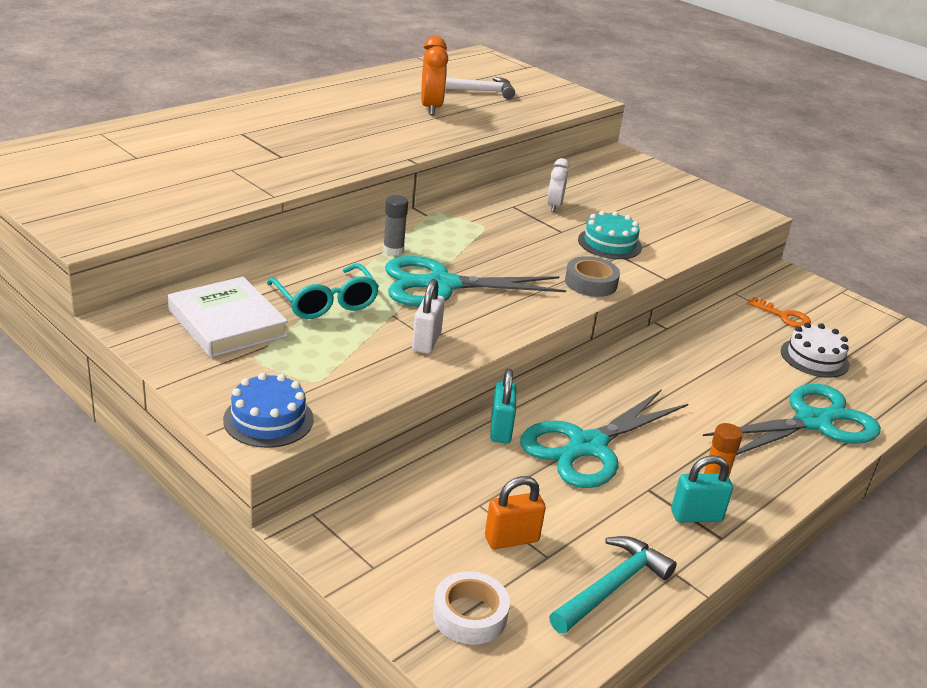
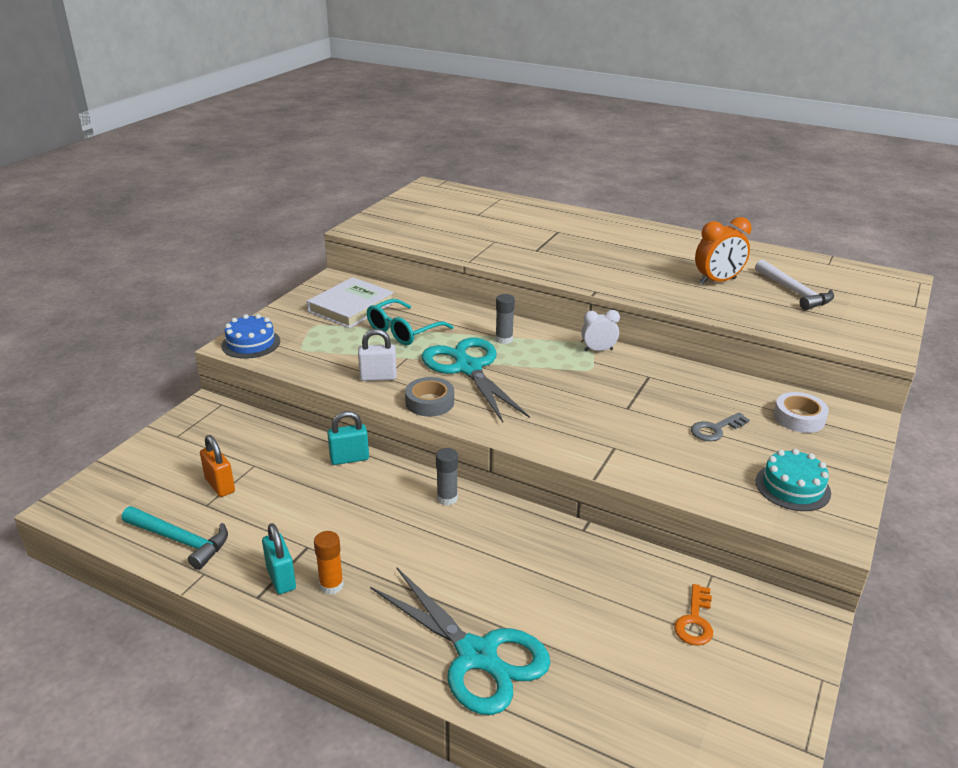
camera: 75 degrees right, 0 degrees up
(469, 615) = (139, 481): white tape -> white tape (799, 418)
(554, 206) = (676, 396): white clock -> white clock (598, 350)
(588, 446) = (350, 505): turquoise scissors -> none
(591, 283) = (540, 437): grey tape -> grey tape (430, 402)
(597, 384) = (447, 498): none -> grey glue stick
(609, 243) = (632, 437): turquoise cake -> turquoise cake (792, 487)
(611, 208) = (715, 429): none -> grey key
(814, 358) = (617, 653): white cake -> none

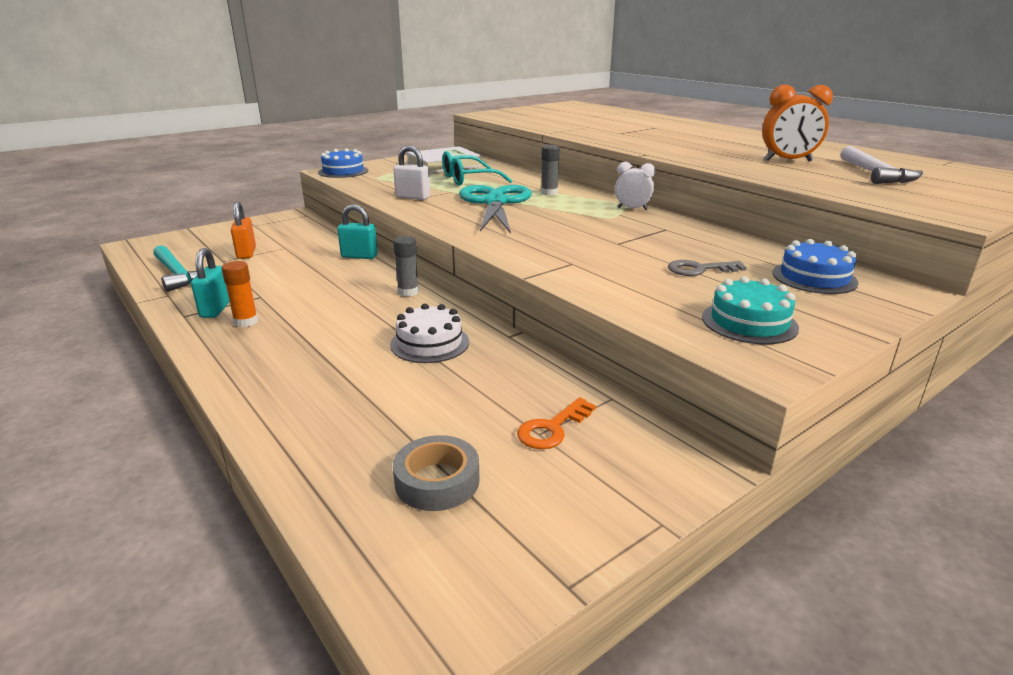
camera: 25 degrees right, 5 degrees down
(430, 402) = (435, 214): grey tape -> grey tape (437, 481)
(477, 655) = (302, 394): turquoise scissors -> none
(526, 559) = (430, 343): none -> white cake
(799, 418) = (814, 278): white tape -> blue cake

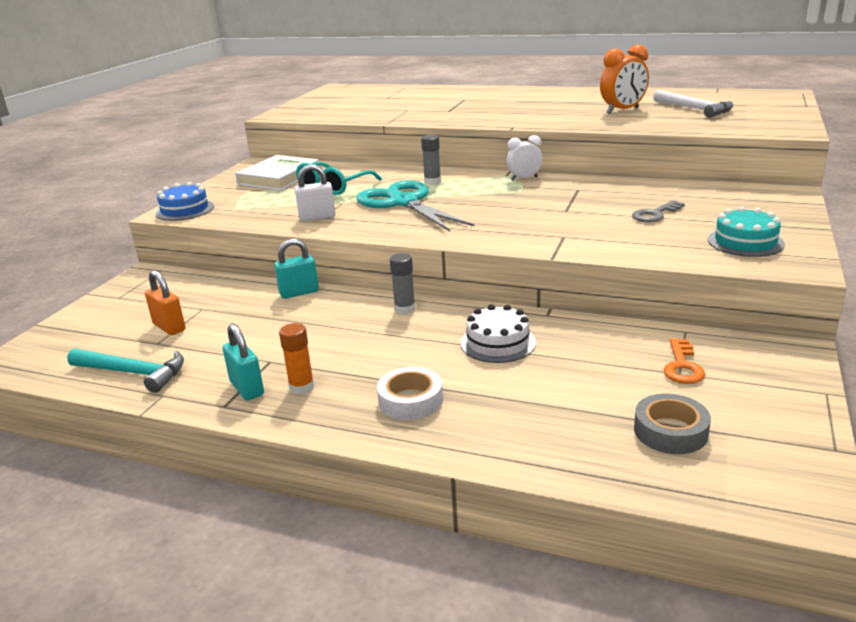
camera: 30 degrees left, 0 degrees up
(292, 361) = (410, 400): none -> white tape
(814, 278) = (729, 199): blue cake -> none

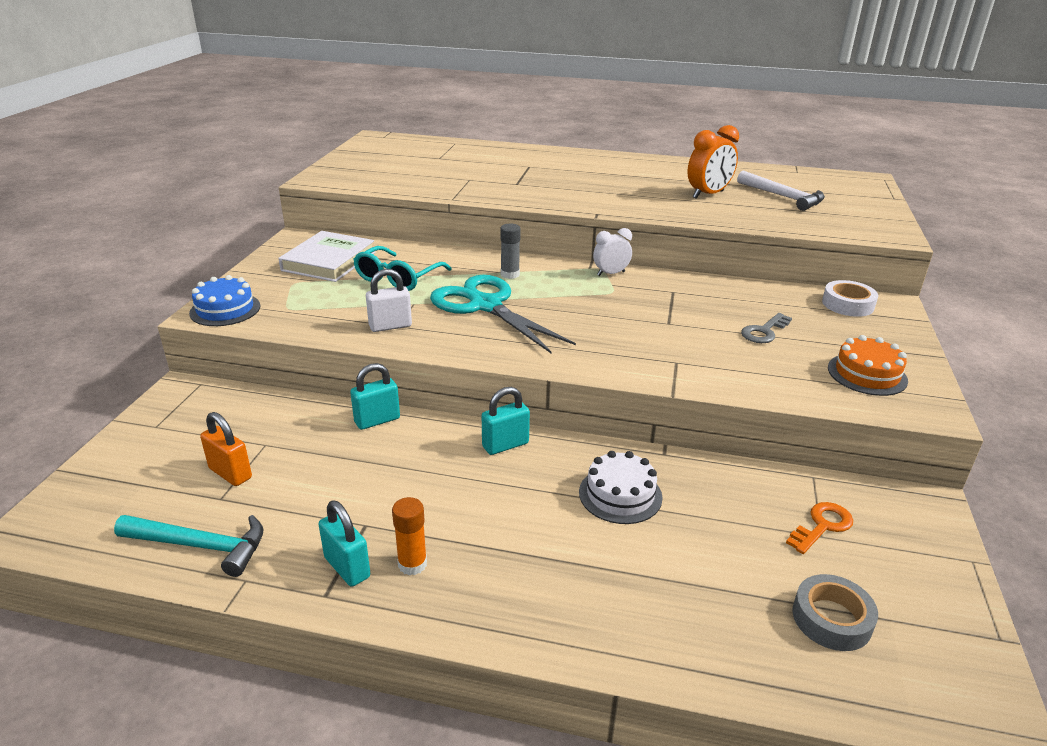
camera: 10 degrees left, 5 degrees up
(405, 309) = (505, 445): grey glue stick -> turquoise padlock
(410, 400) = (543, 581): white tape -> white tape (848, 304)
(682, 366) = (822, 526): orange key -> orange key turned 135 degrees counterclockwise
(745, 242) = (867, 374): turquoise cake -> orange cake

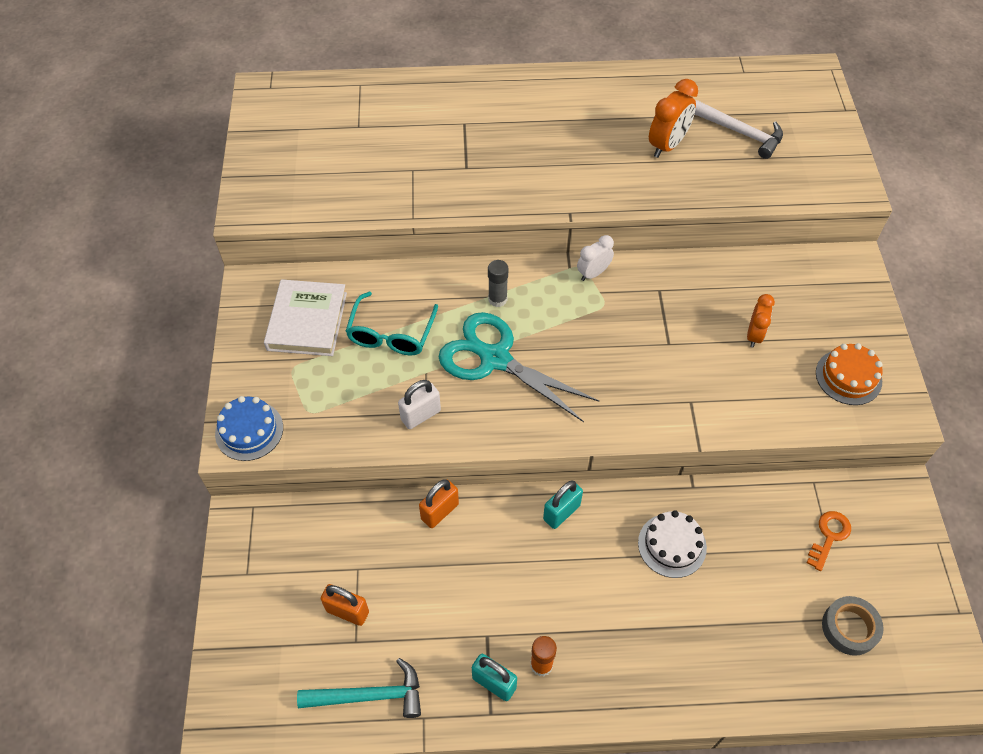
camera: 15 degrees left, 25 degrees up
(377, 420) = (440, 511): turquoise padlock -> orange padlock
(764, 331) = (754, 335): grey key -> orange clock
(848, 304) = (818, 272): white tape -> none

